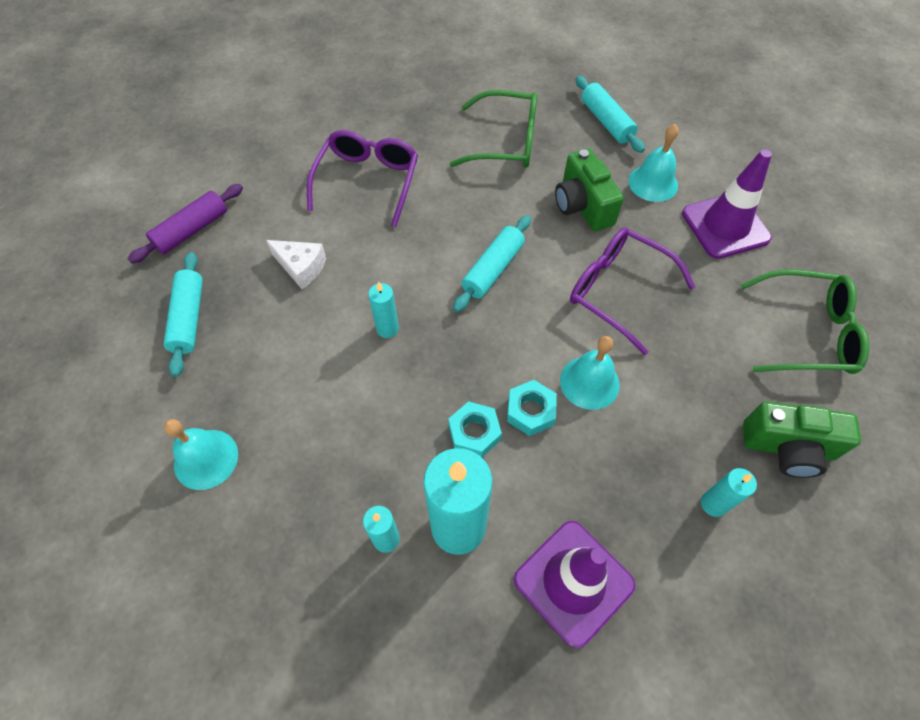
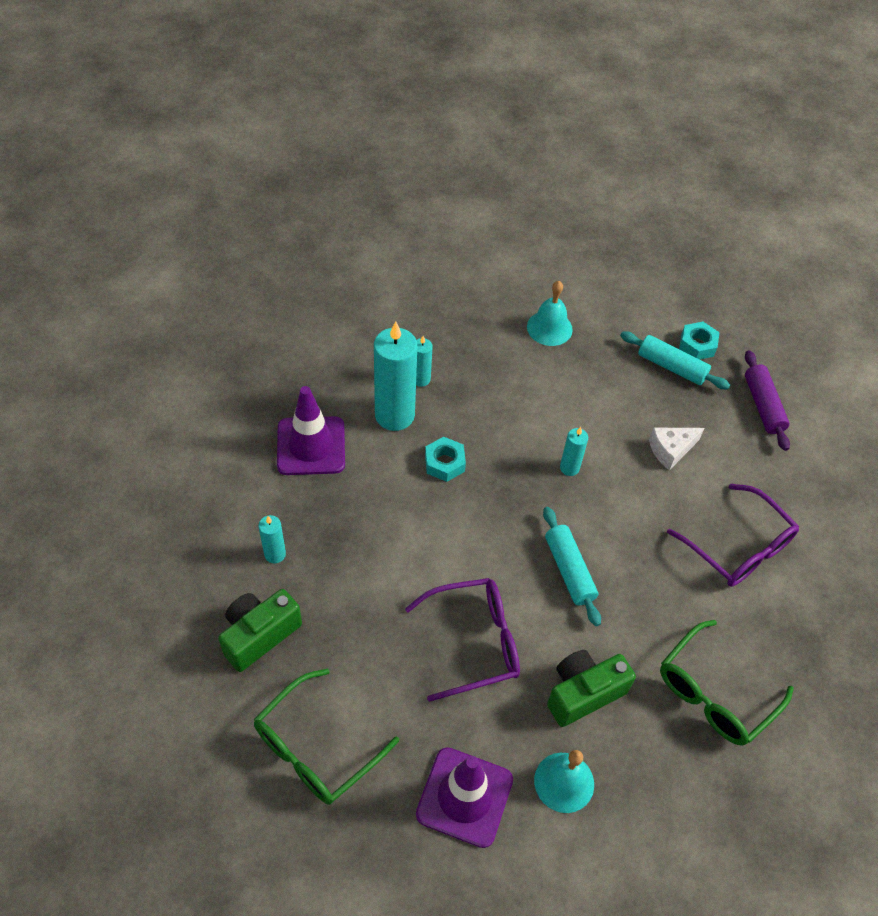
camera: 125 degrees right, 5 degrees down
(530, 411) = (430, 504): turquoise nut -> turquoise nut (697, 345)
(582, 206) = (583, 693): green camera -> green camera turned 45 degrees counterclockwise
(589, 382) = (418, 556): turquoise bell -> none
(606, 122) = (680, 816): turquoise rolling pin -> none

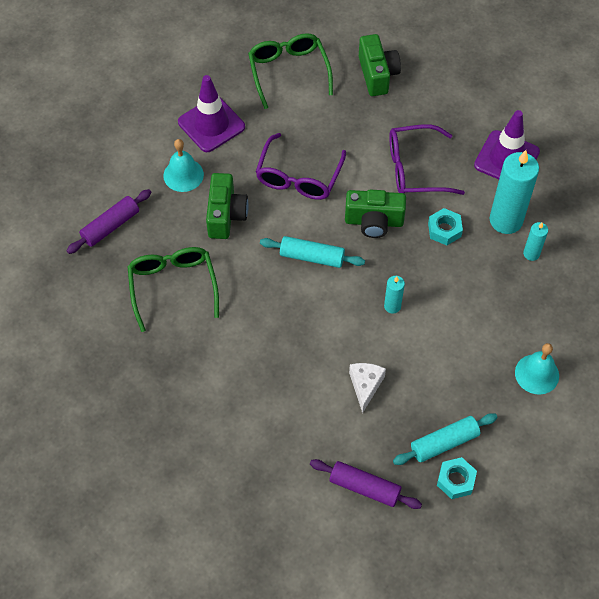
camera: 125 degrees right, 5 degrees up
(275, 554) = (430, 104): turquoise candle -> none
(481, 533) = (374, 221): none -> green camera
(698, 824) = (110, 226): none -> purple rolling pin
(739, 547) = (257, 375): purple glasses -> purple glasses (414, 169)

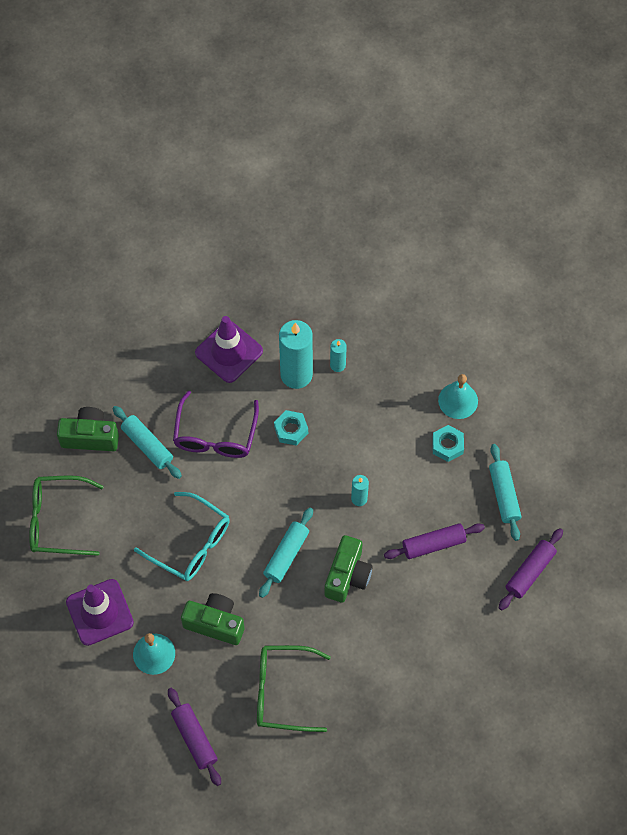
camera: 75 degrees left, 5 degrees up
(298, 177) = (191, 544): purple glasses -> turquoise glasses
(365, 386) = (433, 544): white cheese -> purple rolling pin
(374, 221) = (263, 489): green camera -> green camera (347, 575)
(384, 119) = (147, 445): none -> turquoise rolling pin
(456, 480) = (540, 496): turquoise nut -> turquoise nut (447, 445)

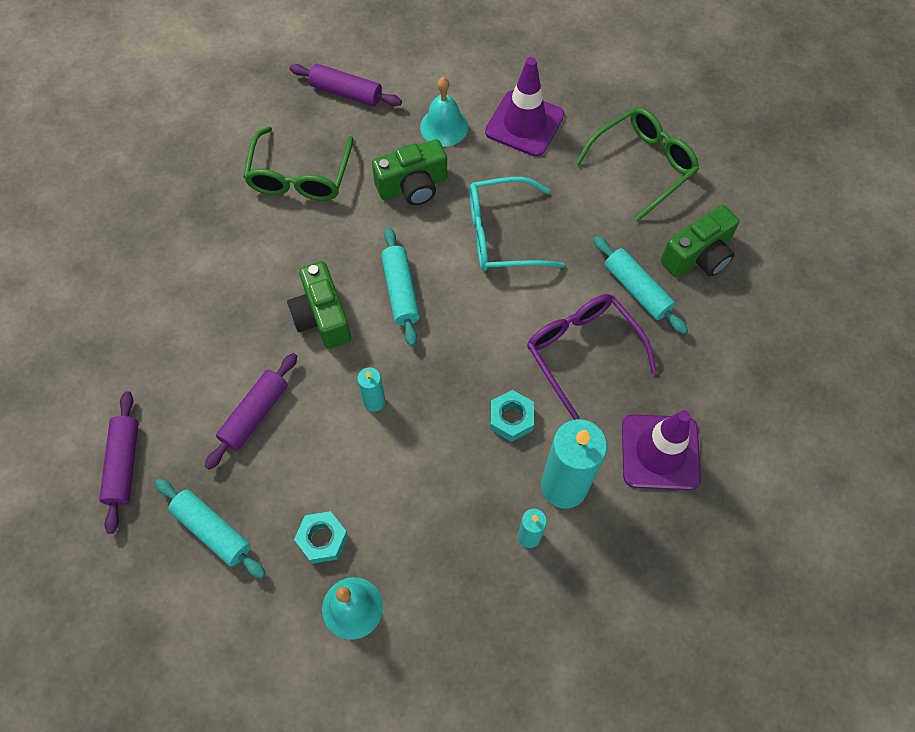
camera: 140 degrees right, 0 degrees up
(147, 445) = (637, 290): turquoise rolling pin -> turquoise rolling pin turned 45 degrees clockwise
(282, 691) = (299, 176): green glasses -> green glasses turned 135 degrees clockwise

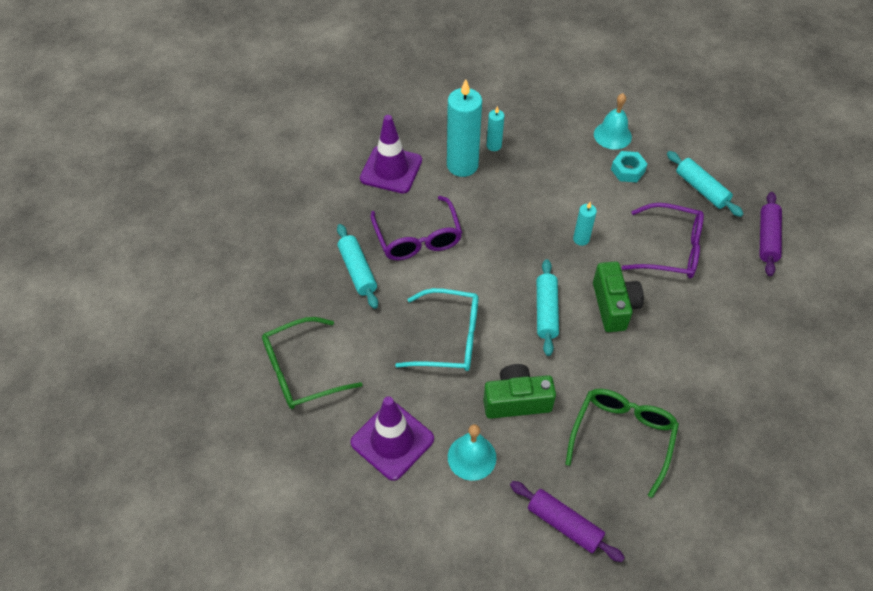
camera: 165 degrees left, 10 degrees down
(255, 414) = (671, 250): purple rolling pin -> purple glasses
(511, 418) = (485, 208): turquoise nut -> none
(698, 256) = (297, 284): green camera -> none

